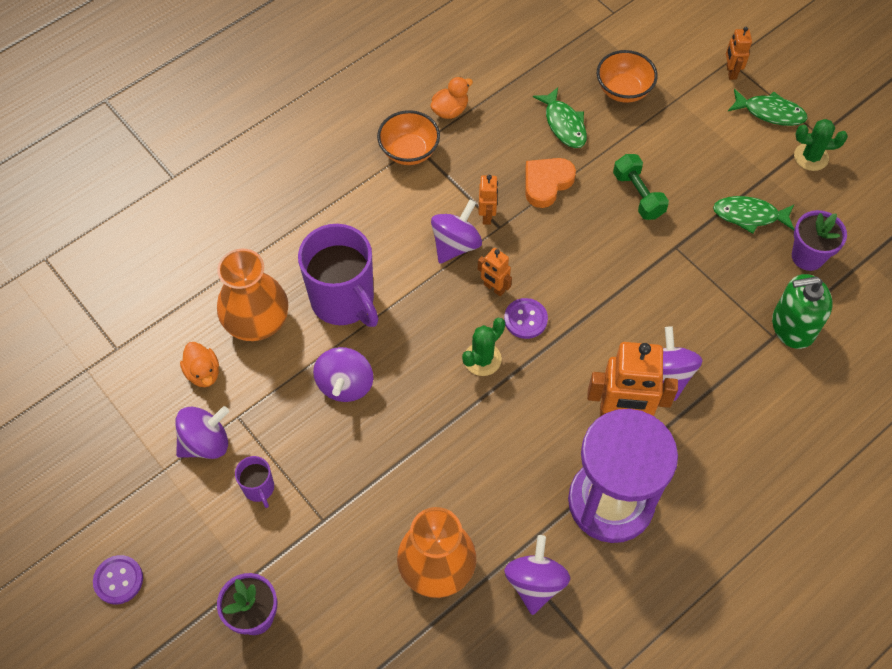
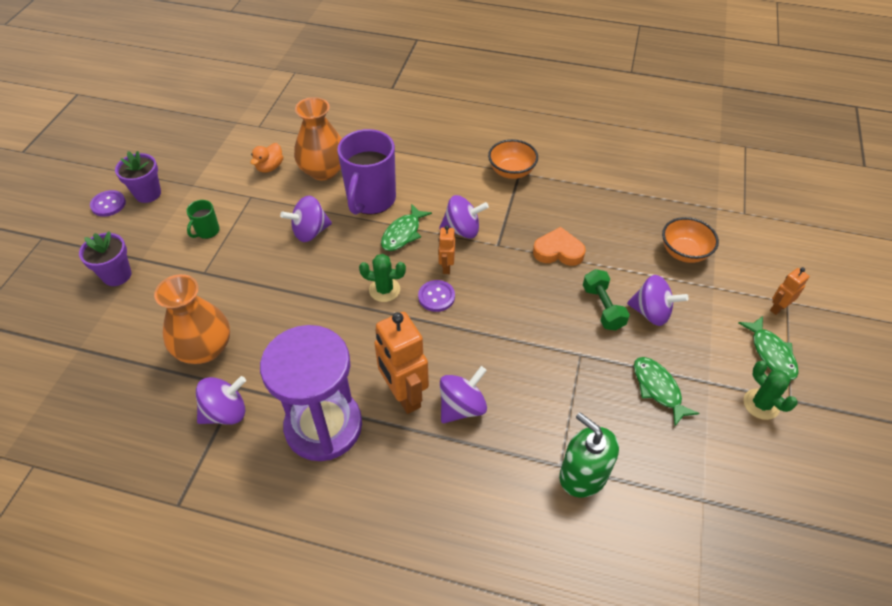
camera: 55 degrees right, 10 degrees down
(206, 442) = (223, 192): purple spinning top -> purple spinning top (651, 312)
(259, 488) = (207, 231): purple mug -> green mug
(450, 110) = (564, 174): orange duck -> none
(487, 216) = (500, 234): orange robot -> none
(564, 124) = (617, 235): green fish -> green fish (403, 233)
(638, 195) = (603, 307): green dumbbell -> green dumbbell turned 45 degrees counterclockwise
(807, 256) = (661, 452): purple flower pot -> purple flower pot (148, 194)

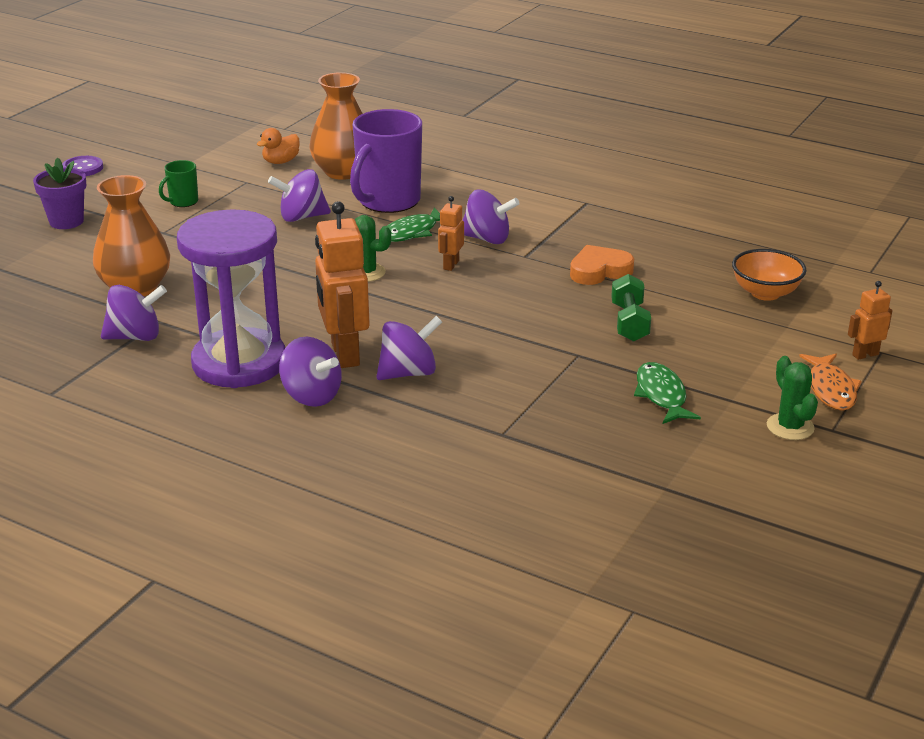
camera: 15 degrees right, 20 degrees down
(148, 194) = (130, 165): purple flower pot -> none
(436, 297) = (425, 286): purple button -> none
(511, 171) = (577, 200): orange bowl -> none
(558, 251) = (599, 271): orange heart -> orange heart turned 45 degrees counterclockwise
(583, 475) = (526, 445): green soap dispenser -> none
(651, 312) = (690, 335): purple spinning top -> purple spinning top (311, 396)
(771, 353) = (830, 389): green fish -> orange fish

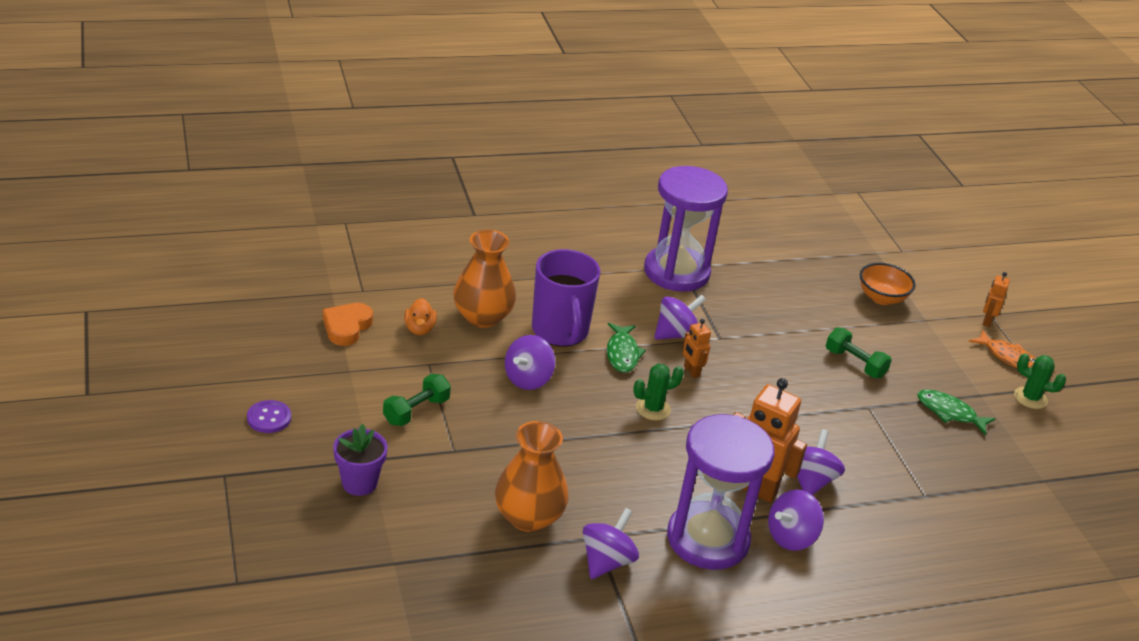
camera: 50 degrees left, 5 degrees up
(183, 202) = (416, 411): green mug -> green dumbbell
(311, 396) = (791, 537): purple spinning top -> purple spinning top turned 150 degrees clockwise
(574, 203) = (676, 272): none -> purple hourglass
(599, 271) = (778, 327): orange heart -> orange heart (346, 327)

